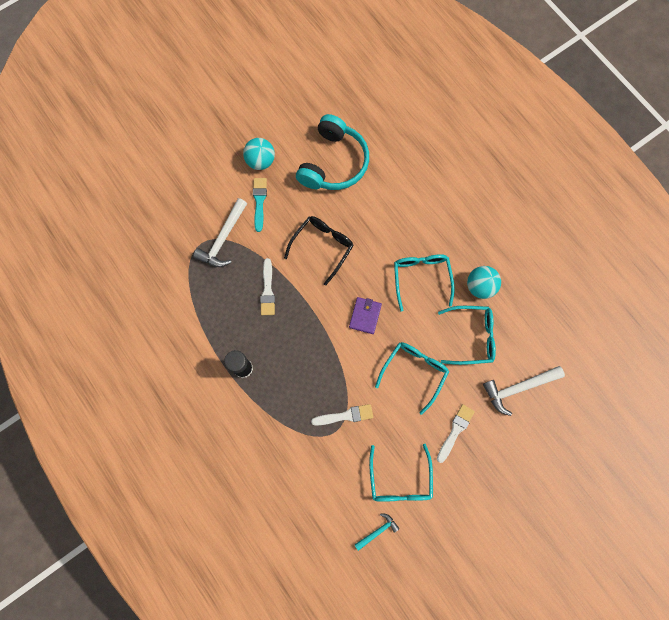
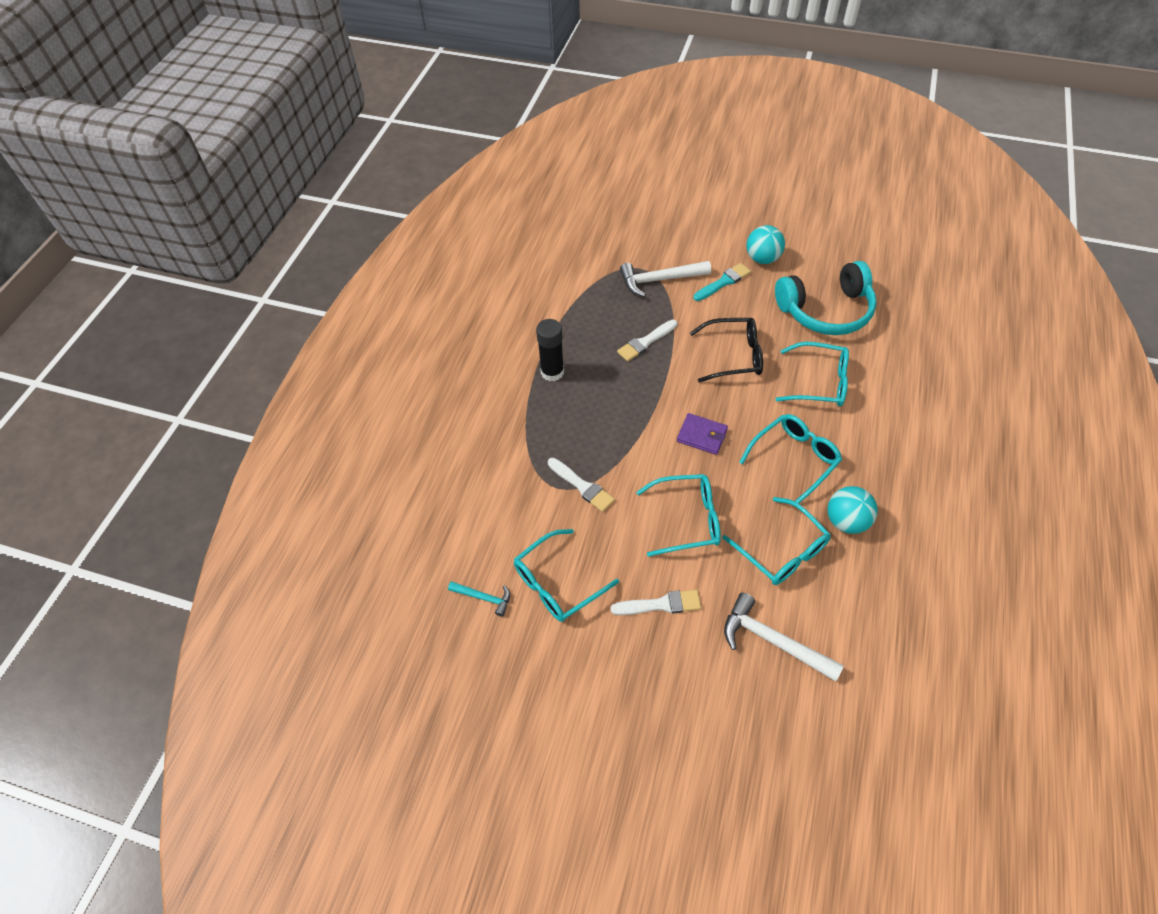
camera: 55 degrees right, 20 degrees down
(365, 316) = (702, 435): purple wallet -> purple wallet turned 45 degrees clockwise
(381, 216) = (819, 382): none -> turquoise glasses

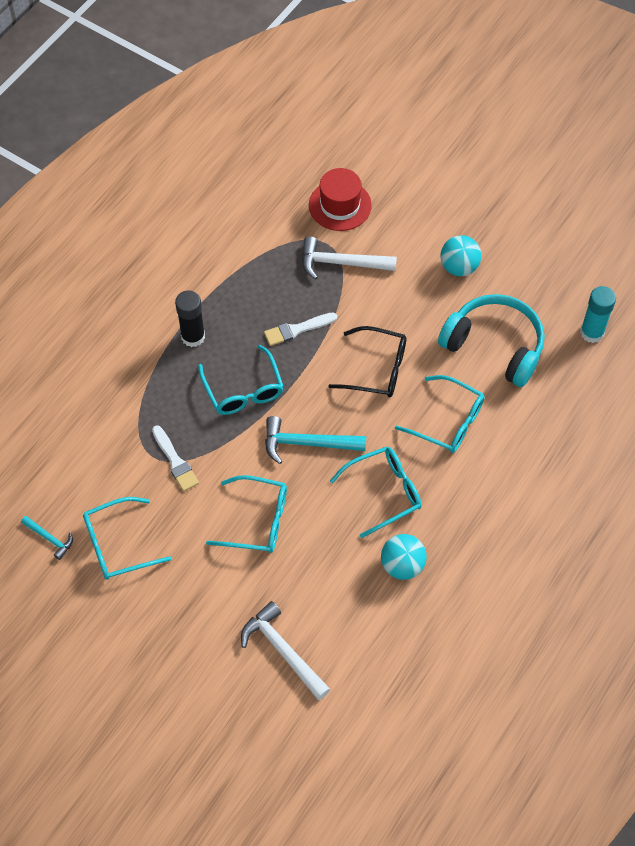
camera: 15 degrees right, 5 degrees up
(636, 237) = (340, 205): none -> red hat
(660, 604) = (200, 590): white brush -> none
(702, 435) = (307, 443): purple wallet -> turquoise hammer
(723, 282) = (405, 283): turquoise brush -> none
(781, 550) = (329, 574): turquoise glasses -> turquoise glasses (243, 390)
(826, 311) = (495, 346): turquoise headphones -> turquoise headphones turned 150 degrees counterclockwise
(901, 280) = (592, 332): none -> turquoise glue stick

